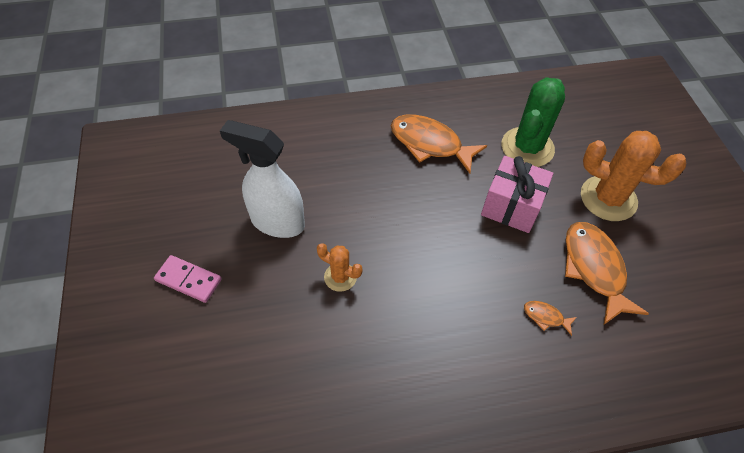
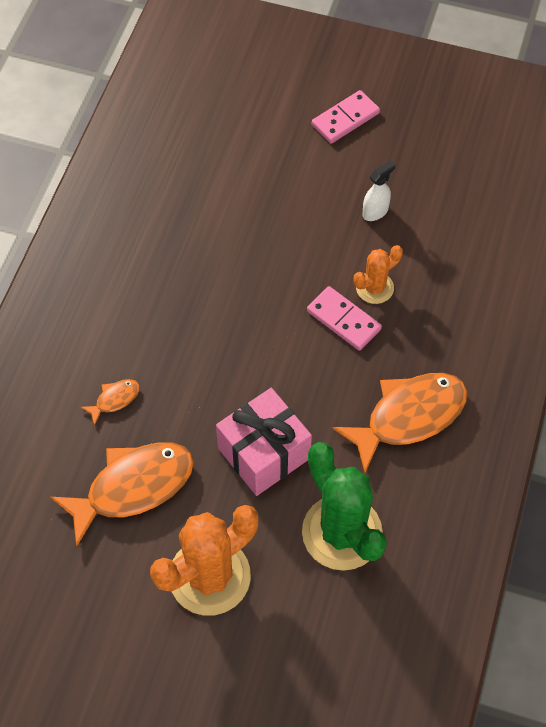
camera: 120 degrees right, 5 degrees up
(277, 222) = (375, 211): white spray bottle -> white spray bottle, size x0.44
(340, 277) = (274, 240): orange cactus -> orange cactus (374, 288)
(383, 204) = (343, 320): none -> pink domino
(594, 269) = (133, 487): orange fish -> orange fish turned 45 degrees counterclockwise

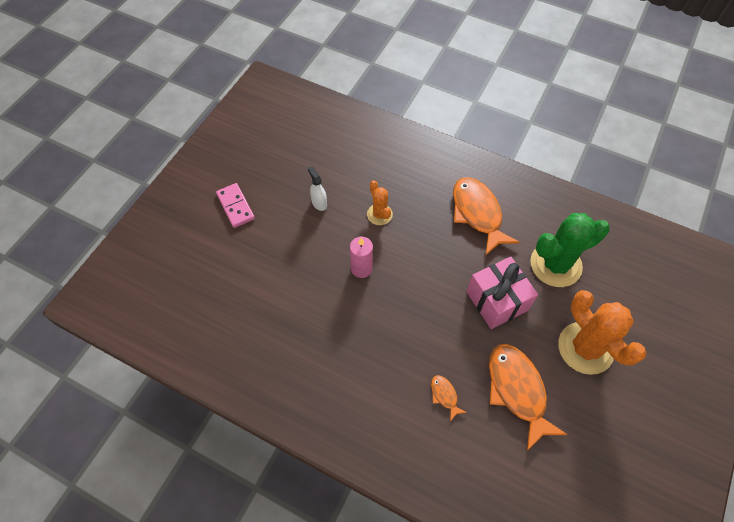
camera: 80 degrees left, 0 degrees up
(281, 279) = (361, 268): none -> pink candle
(343, 320) = (401, 237): pink domino -> none

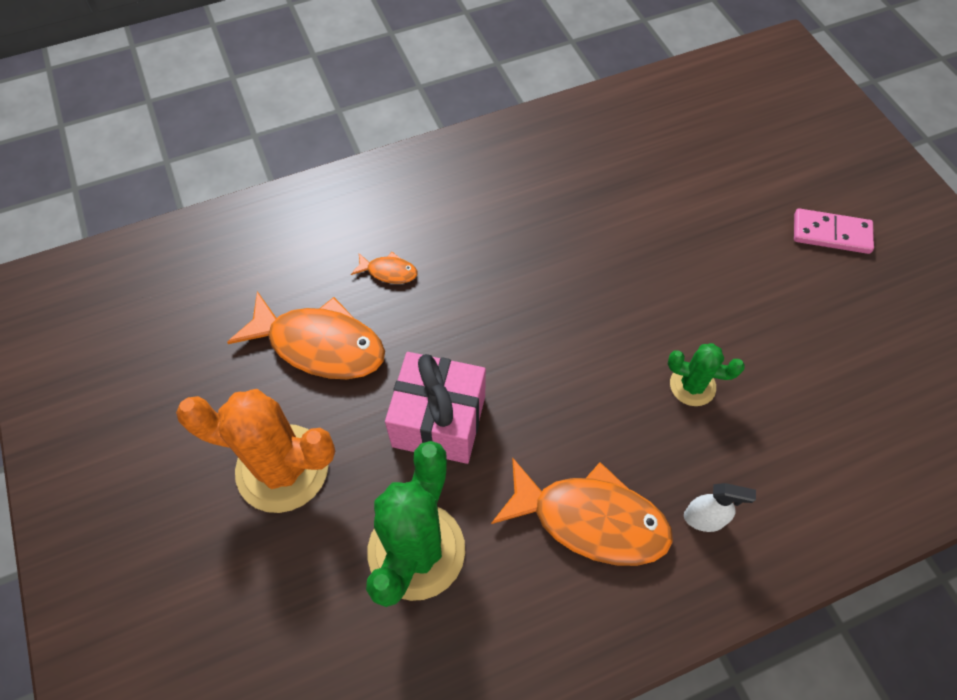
camera: 130 degrees right, 0 degrees up
(319, 203) = (769, 327): white spray bottle -> white spray bottle (704, 519)
(361, 268) = (621, 305): pink candle -> none
(379, 214) = (692, 385): orange cactus -> green cactus

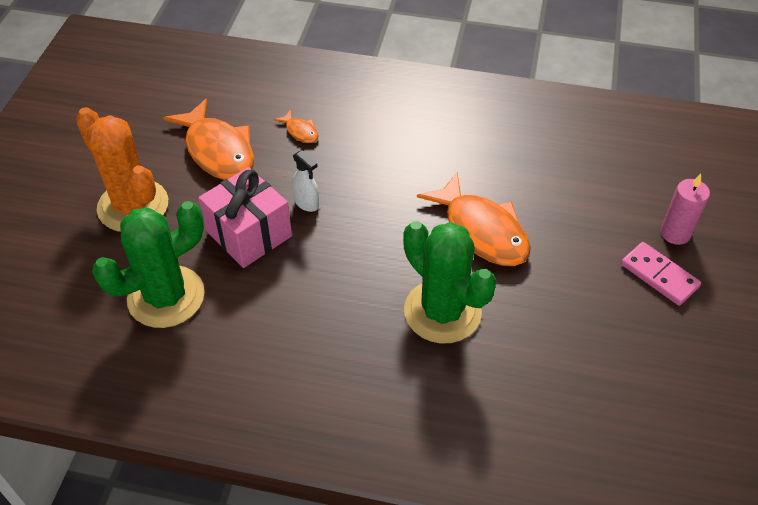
camera: 35 degrees right, 10 degrees down
(590, 519) = (290, 347): orange fish -> orange fish (482, 231)
(692, 385) = (442, 311): green cactus -> green cactus, size x1.90
(704, 519) = (368, 395): white spray bottle -> white spray bottle (306, 203)
(809, 184) = (675, 233): none -> pink candle

